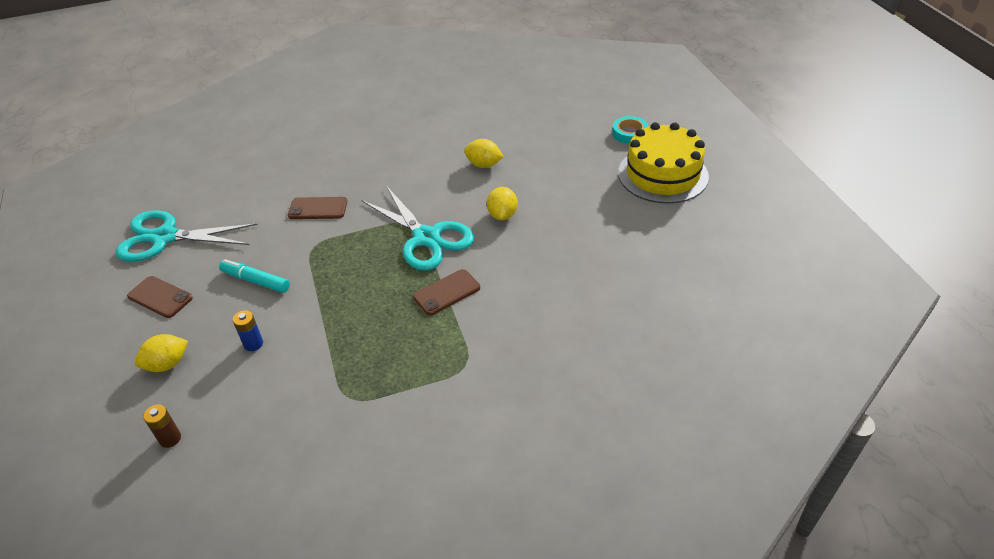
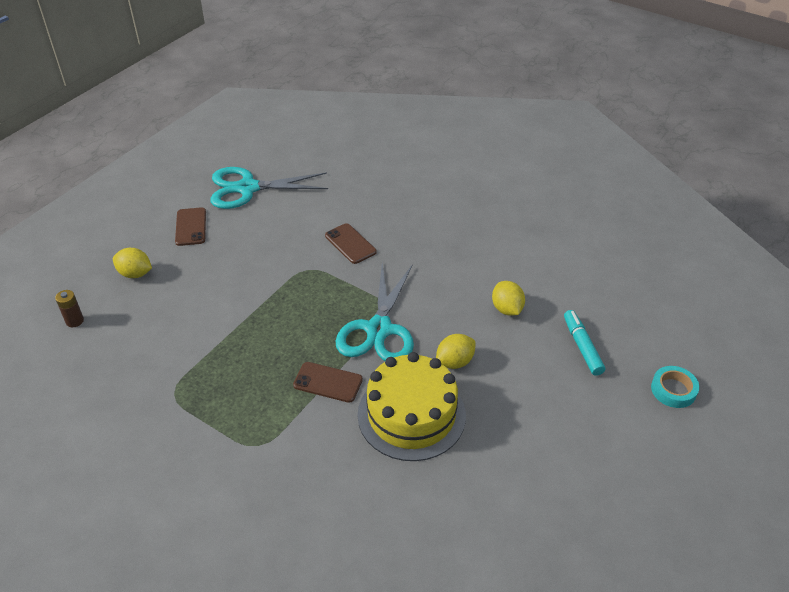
camera: 50 degrees right, 0 degrees up
(165, 237) = (247, 188): turquoise scissors -> turquoise scissors turned 60 degrees counterclockwise
(253, 344) = (185, 304): blue battery -> none
(256, 281) = (246, 263): turquoise marker -> turquoise marker (582, 346)
(662, 174) = (639, 453): yellow cake -> yellow cake (411, 415)

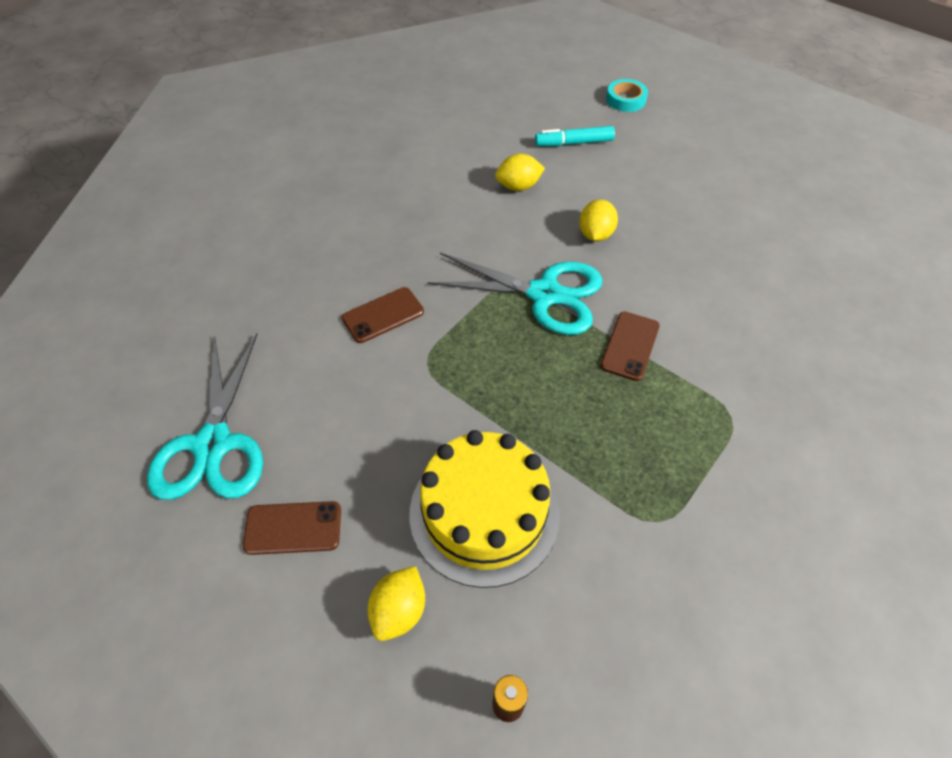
camera: 85 degrees left, 10 degrees up
(411, 415) = (671, 274): yellow cake -> yellow cake (484, 513)
(454, 362) = (595, 234): yellow lemon -> yellow lemon turned 45 degrees clockwise

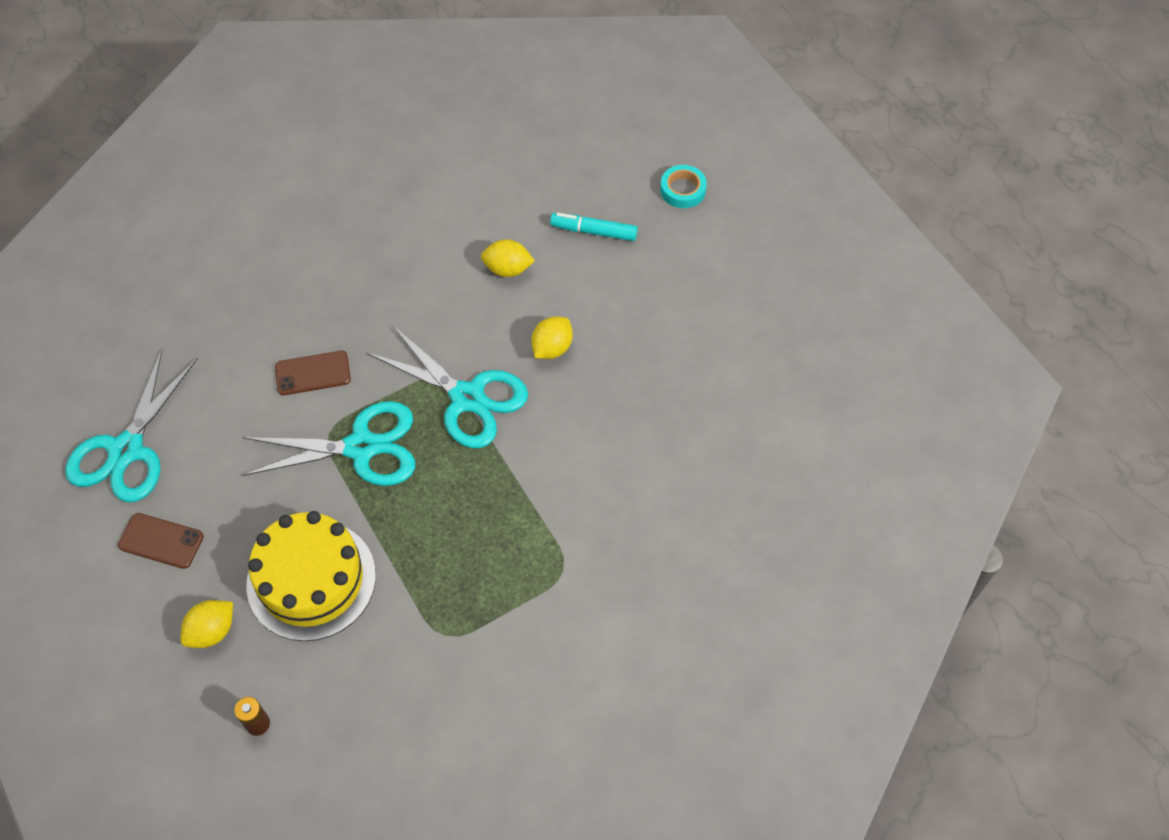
camera: 20 degrees right, 5 degrees up
(467, 366) = (361, 447): none -> turquoise scissors
(630, 346) = (515, 475): brown phone -> none

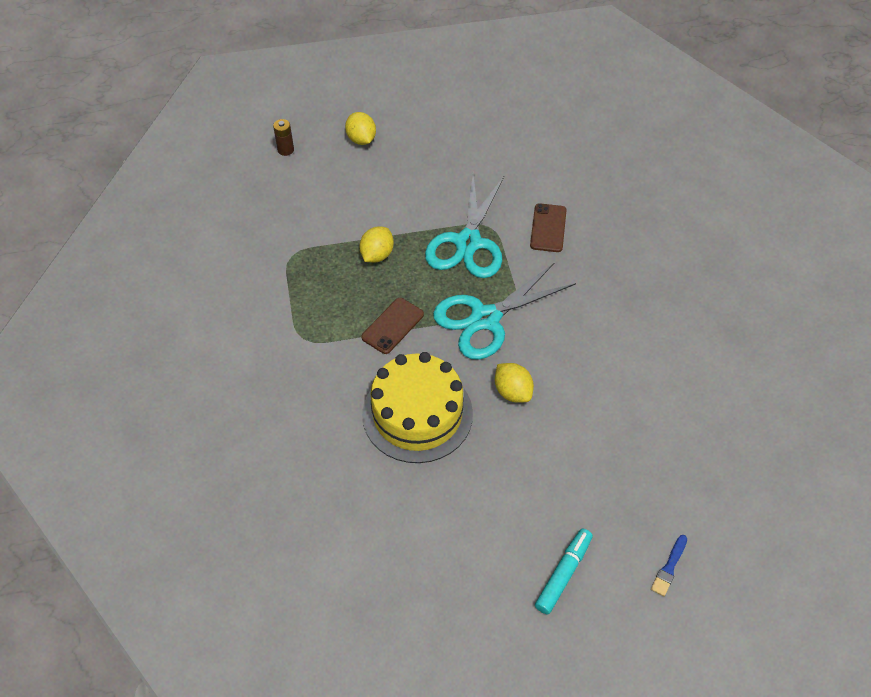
camera: 110 degrees right, 5 degrees down
(126, 450) = (521, 119): turquoise scissors -> none
(161, 541) = (441, 125): brown phone -> brown phone (393, 326)
(311, 580) = (372, 194): yellow cake -> yellow cake (417, 414)
(508, 269) = (611, 383): yellow lemon -> yellow lemon (377, 255)
(594, 231) = (636, 466): turquoise marker -> turquoise marker (563, 574)
(683, 190) = (669, 567): turquoise tape -> blue brush

